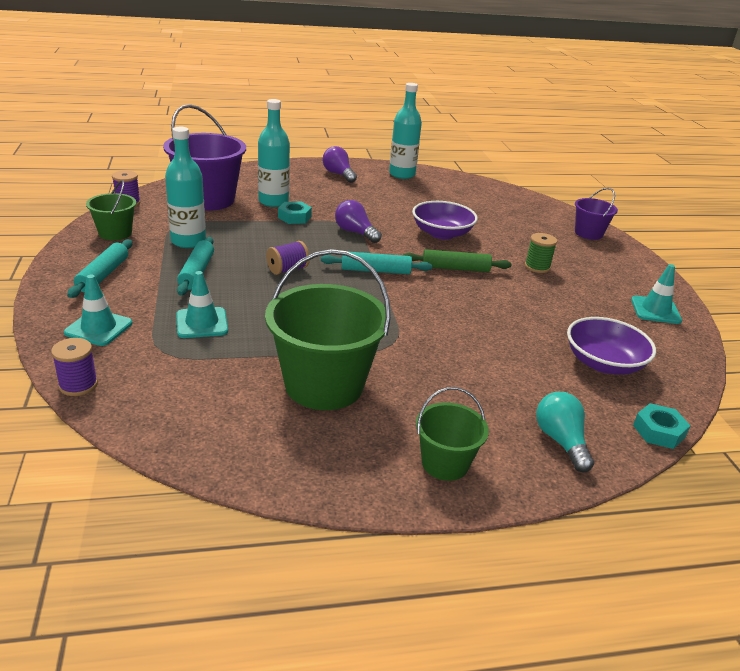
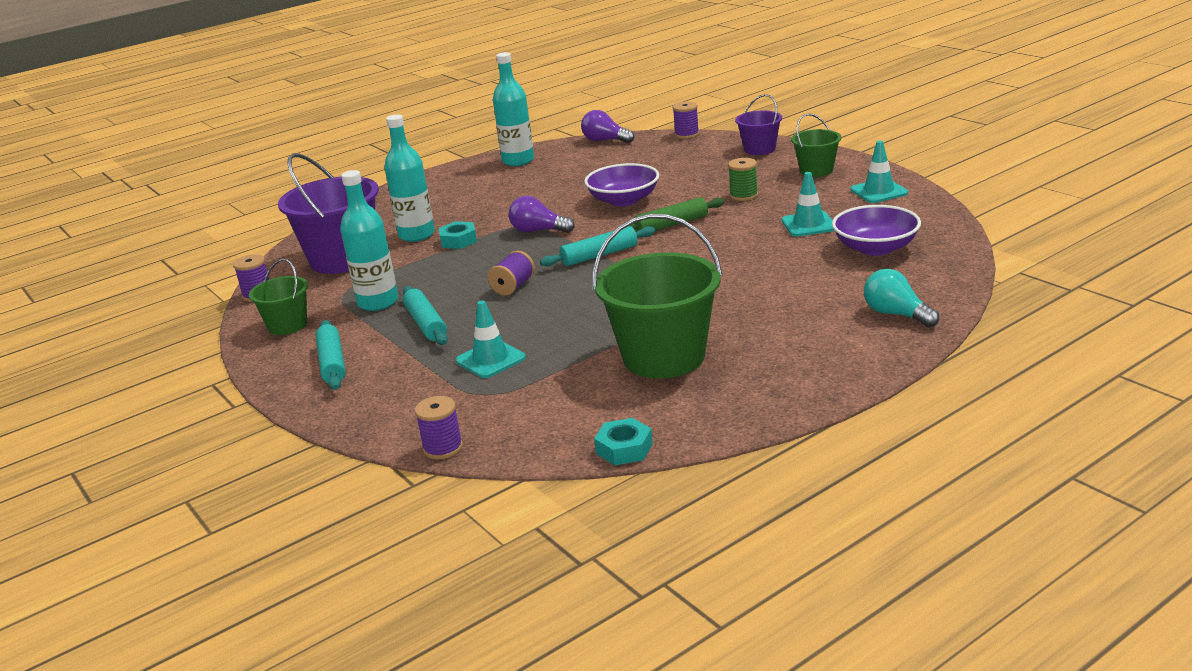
camera: 20 degrees left, 5 degrees down
(99, 328) = (395, 403): turquoise traffic cone -> turquoise traffic cone (808, 224)
(338, 174) = (451, 185): purple light bulb -> purple light bulb (605, 140)
(445, 463) = (824, 365): green bucket -> green bucket (816, 170)
(543, 200) = (686, 134): none -> purple spool
(658, 431) = (962, 277): turquoise nut -> turquoise nut (624, 448)

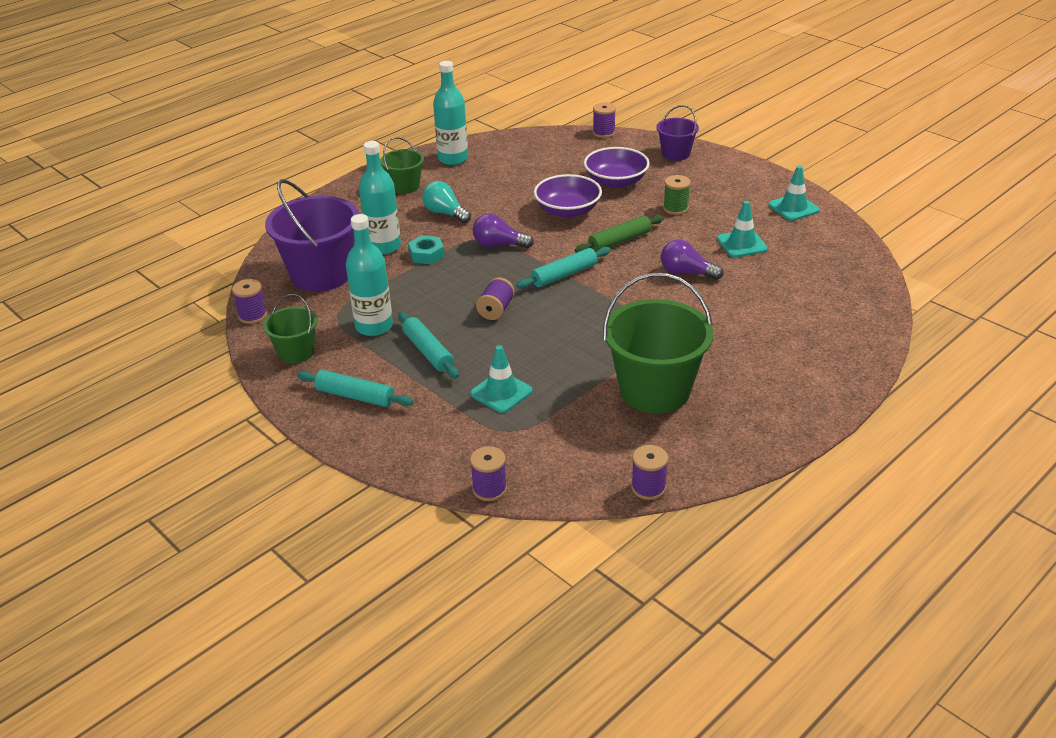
camera: 10 degrees left, 10 degrees up
(332, 363) = (355, 396): turquoise rolling pin -> turquoise rolling pin turned 45 degrees counterclockwise
(605, 140) = (529, 137): purple light bulb -> purple light bulb (686, 273)
(624, 448) = (648, 488): turquoise nut -> purple spool
(816, 170) = (733, 181): green bucket -> green bucket (405, 186)
(875, 248) = (806, 272): purple bowl -> purple bowl (616, 181)
(896, 314) = (840, 345): turquoise light bulb -> turquoise light bulb (445, 213)

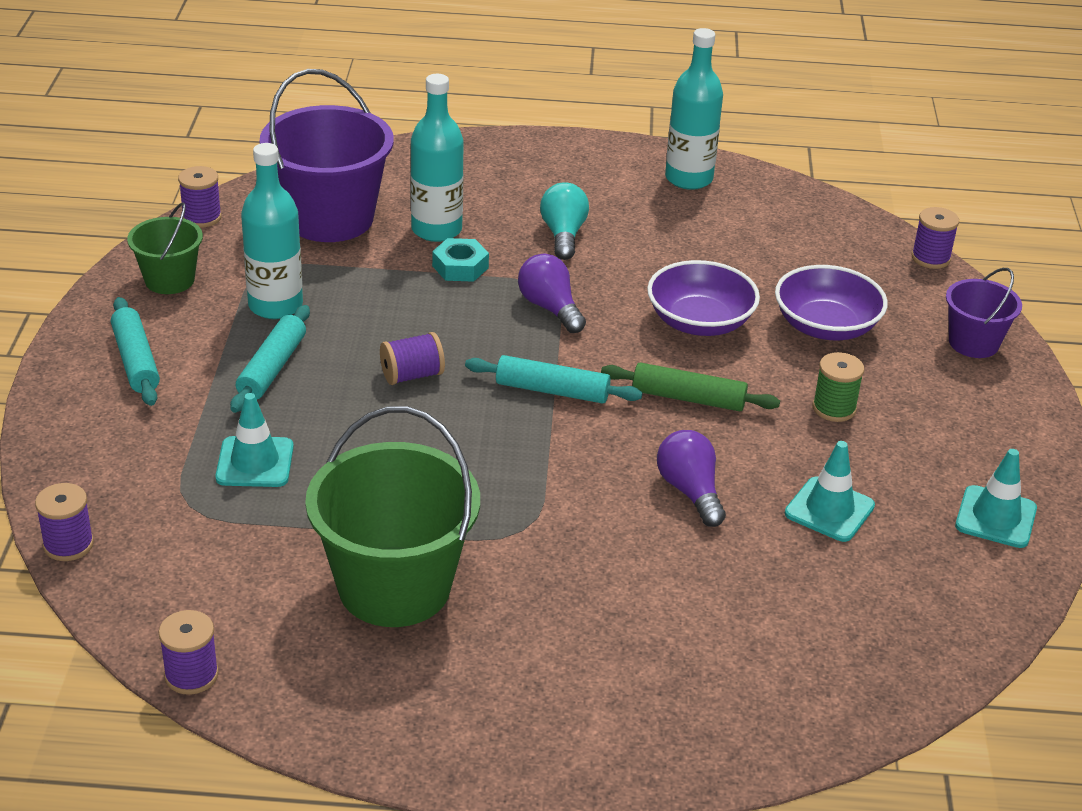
camera: 45 degrees right, 0 degrees up
(405, 186) = (579, 178): green bucket -> none

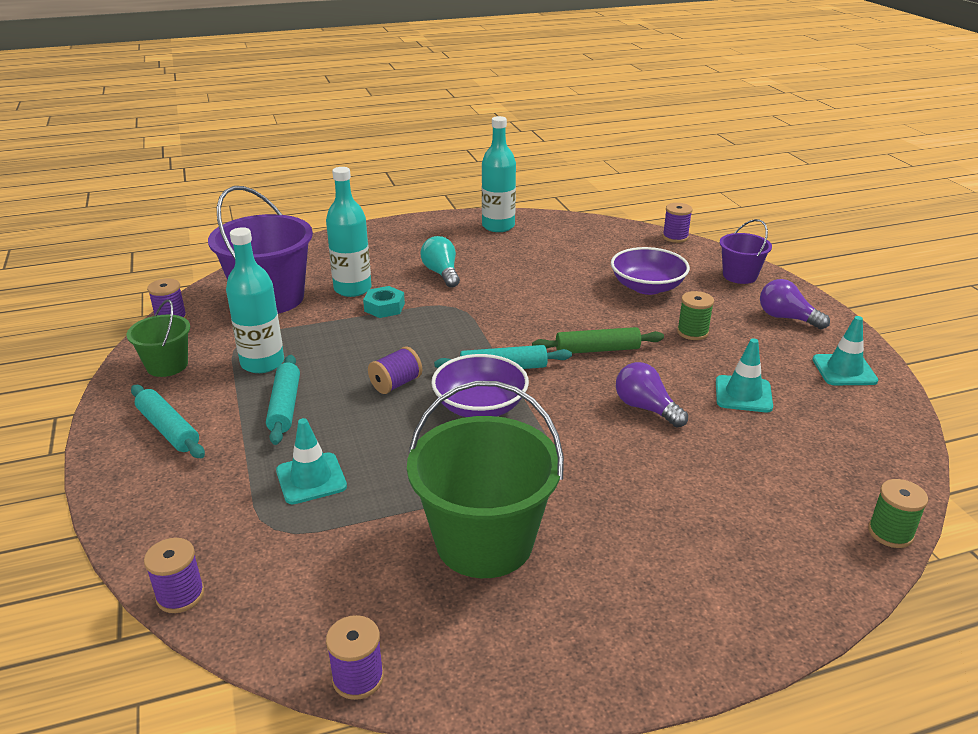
camera: 20 degrees left, 5 degrees down
(550, 308) = (464, 318): purple light bulb -> purple light bulb (786, 318)
(699, 322) = (568, 303): purple bowl -> purple bowl (480, 406)
(861, 723) = (890, 533): none -> green spool

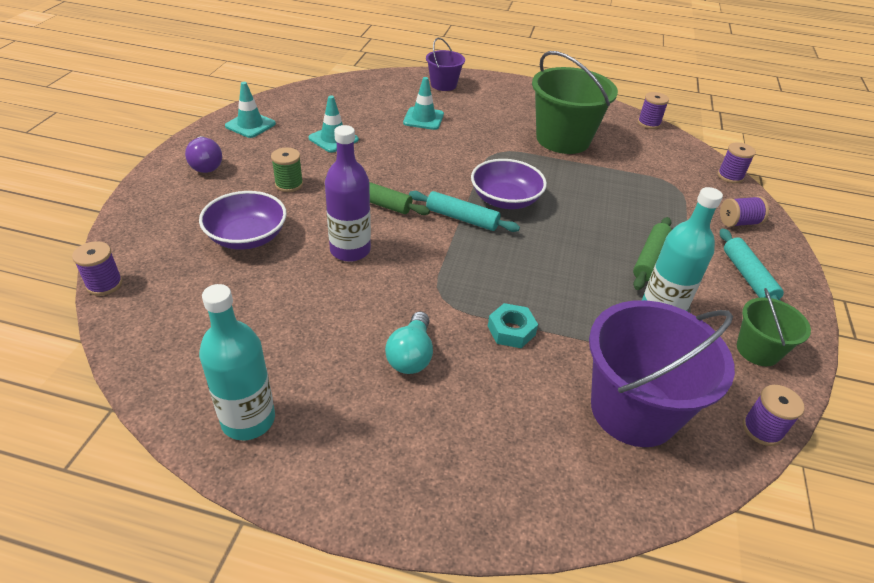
camera: 150 degrees left, 10 degrees up
(285, 406) = (650, 259): turquoise rolling pin -> green rolling pin
(311, 479) = (645, 201): turquoise traffic cone -> turquoise traffic cone (423, 119)
(352, 289) = (529, 379): turquoise bottle -> none
(396, 384) = (553, 241): purple spool -> purple spool (738, 222)
(562, 308) = (350, 250): none -> purple bottle
(645, 408) = (402, 156): purple light bulb -> none
(739, 276) = (154, 211): purple bucket -> purple bucket (443, 85)
(890, 533) = (376, 76): green spool -> none

